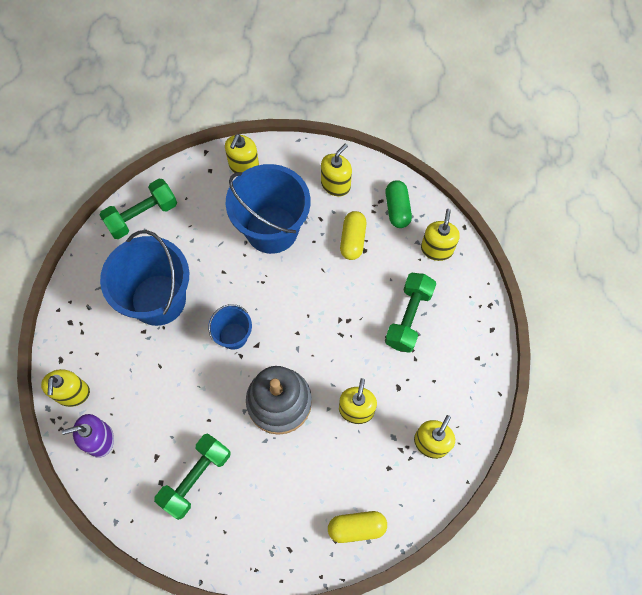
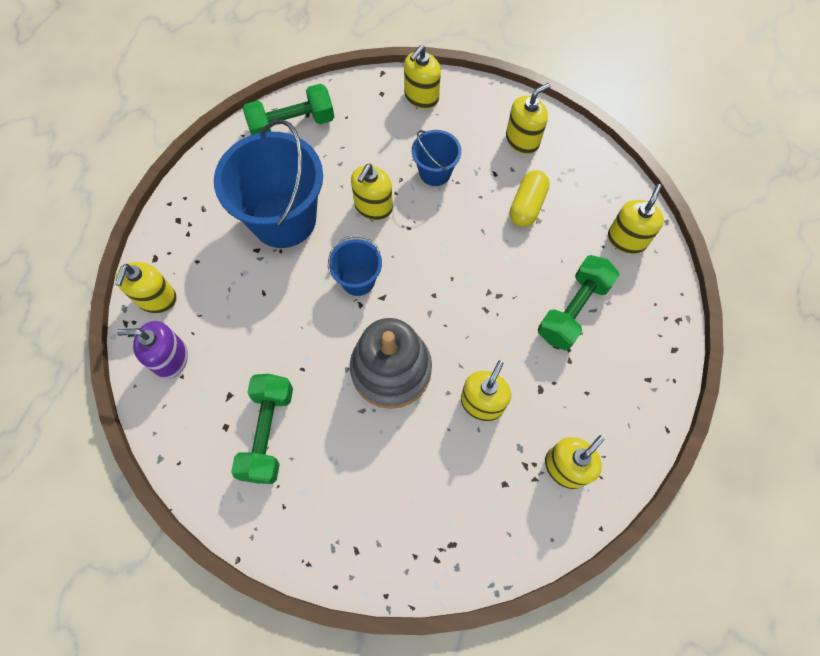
camera: 15 degrees right, 0 degrees up
(196, 478) = (268, 433): green dumbbell -> green dumbbell turned 45 degrees counterclockwise
(229, 271) = (373, 206): none -> yellow soap dispenser
(272, 229) = (435, 172): blue bucket -> blue bucket, size x0.50
(356, 527) = (446, 547): yellow capsule -> none
(397, 209) = (589, 183): green capsule -> none

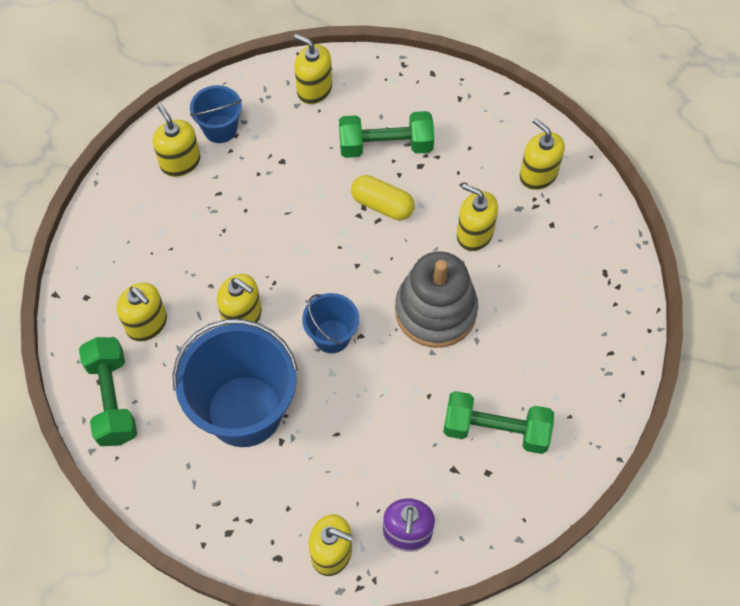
camera: 85 degrees left, 5 degrees down
(421, 97) = (100, 255): yellow soap dispenser -> yellow soap dispenser (147, 324)
(435, 172) = (207, 250): blue bucket -> blue bucket (220, 129)
(527, 206) = (263, 168): yellow capsule -> yellow capsule (382, 205)
(573, 310) = (385, 145): green dumbbell -> green dumbbell turned 45 degrees counterclockwise

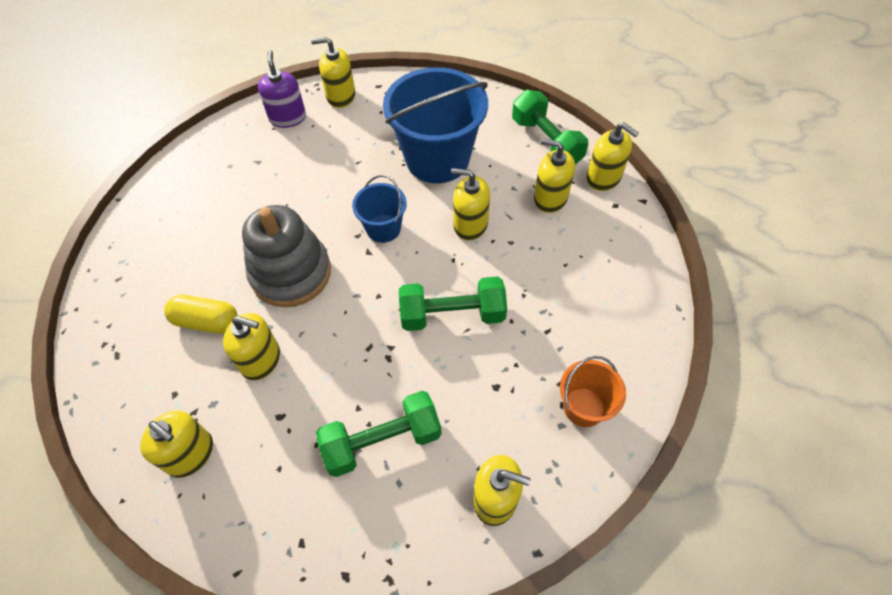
camera: 165 degrees right, 5 degrees down
(180, 162) = (605, 354): yellow soap dispenser -> yellow soap dispenser (603, 178)
(220, 129) = (584, 407): blue bucket -> orange bucket
(382, 205) = (368, 365): yellow capsule -> yellow capsule (207, 321)
(495, 430) = (225, 194): green dumbbell -> green dumbbell (452, 314)

